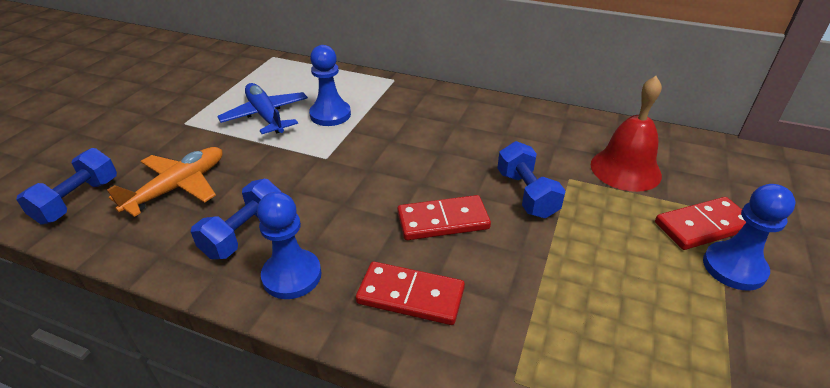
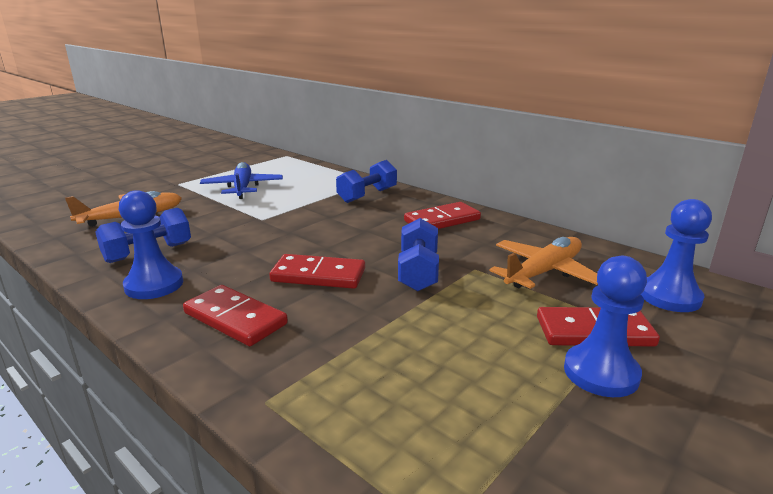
camera: 20 degrees right, 15 degrees down
(78, 201) = (58, 214): blue dumbbell -> blue dumbbell (367, 195)
(330, 115) = (295, 194): blue pawn -> blue pawn (669, 296)
(499, 123) = (442, 220): none -> red domino
(625, 169) = (543, 272): red bell -> orange plane

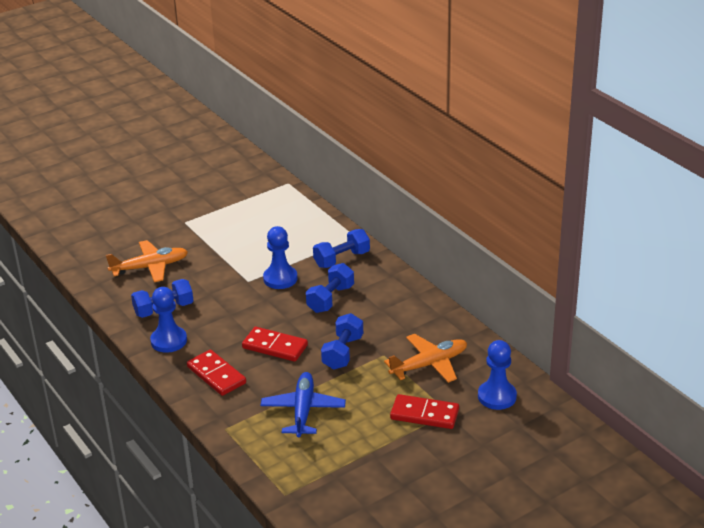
camera: 15 degrees right, 10 degrees up
(243, 188) = (239, 235): blue plane -> blue plane (303, 411)
(372, 225) = (330, 299): none -> blue dumbbell
(442, 220) = (388, 300): red domino -> none
(601, 373) = (406, 439): blue pawn -> blue pawn (280, 279)

